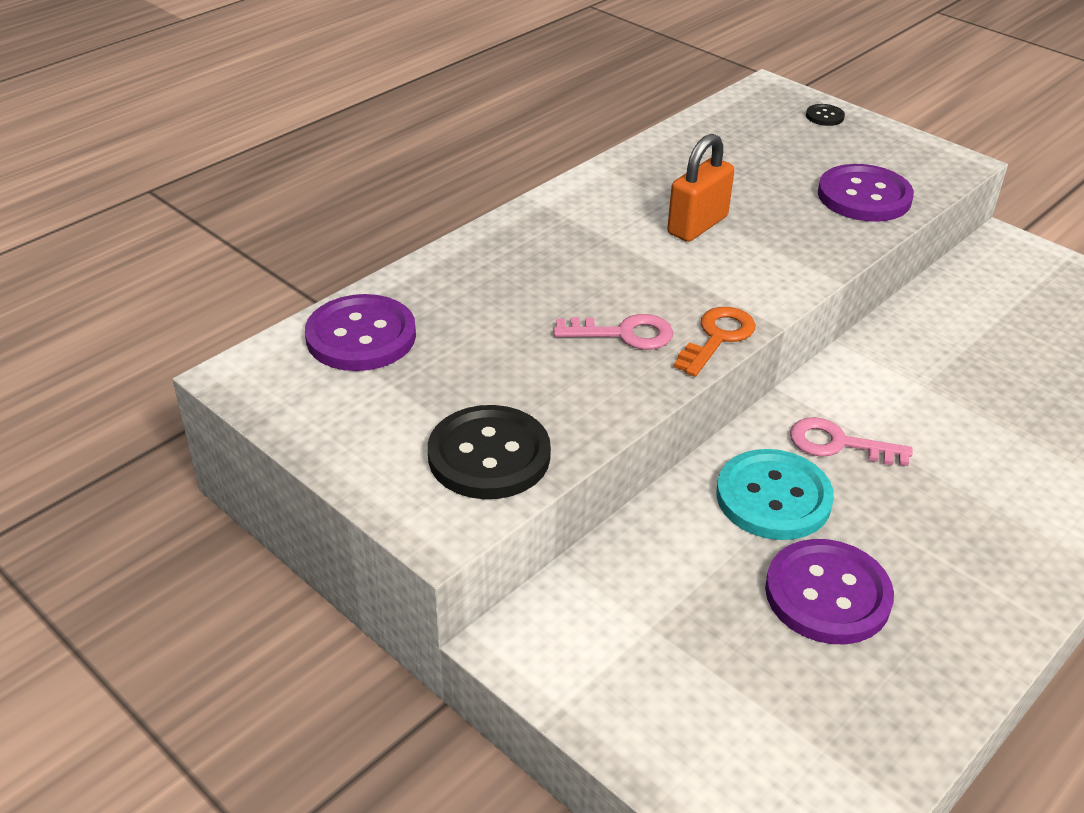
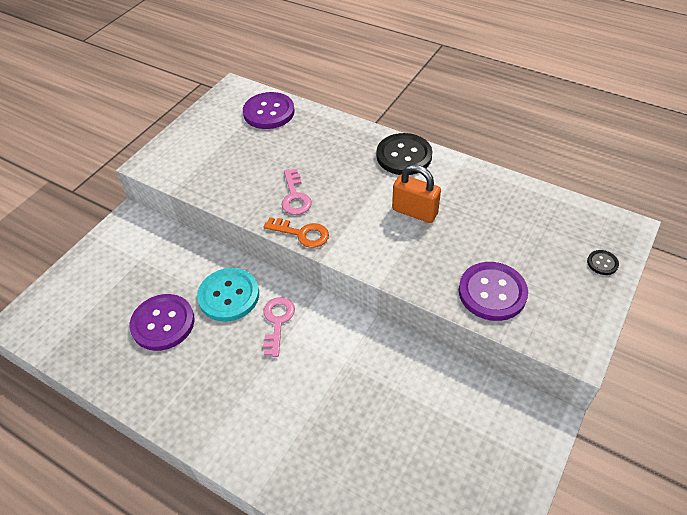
camera: 80 degrees right, 10 degrees up
(489, 455) = (193, 168): black button -> black button (404, 156)

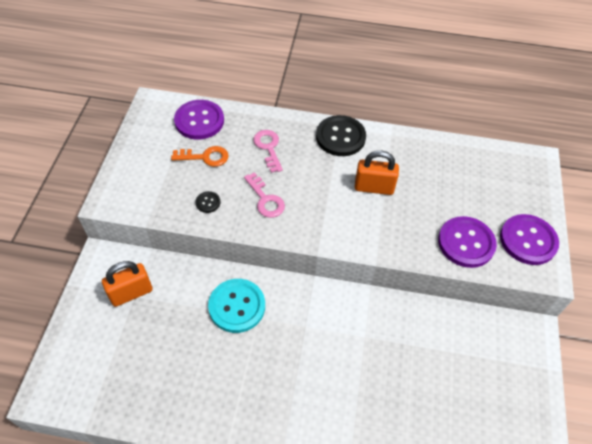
camera: 25 degrees left, 5 degrees up
(138, 256) = (131, 293): none -> orange padlock
(163, 323) = (189, 351): purple button -> purple button (528, 240)
(277, 321) = (291, 317): pink key -> pink key (268, 148)
(302, 234) = (289, 233): orange key -> orange key (205, 157)
(602, 263) = (533, 195): black button -> black button (208, 202)

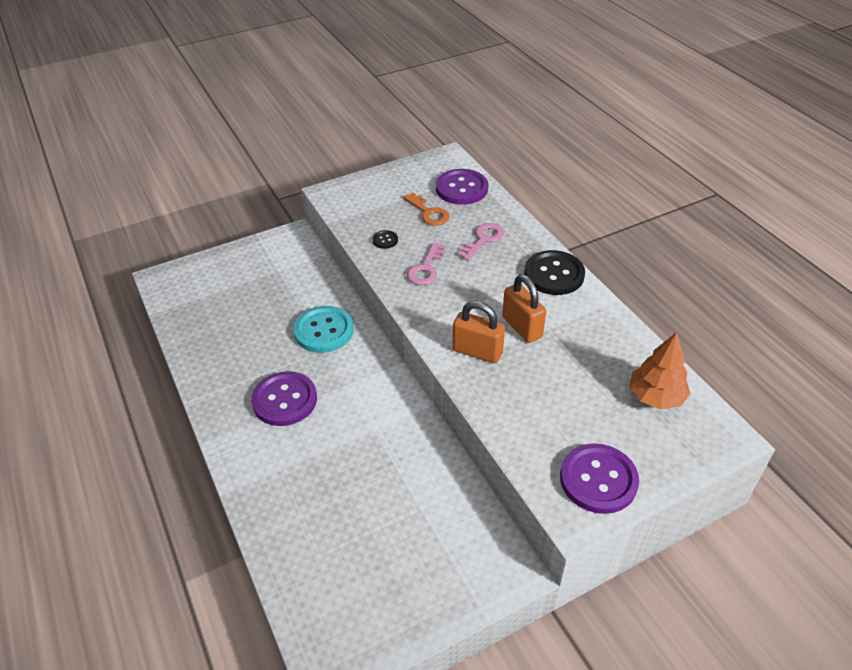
camera: 55 degrees right, 10 degrees down
(131, 293) = (279, 268): orange padlock -> orange padlock (477, 352)
(466, 243) = (534, 428): purple button -> purple button (284, 400)
(485, 167) = (655, 397): none -> orange tree

